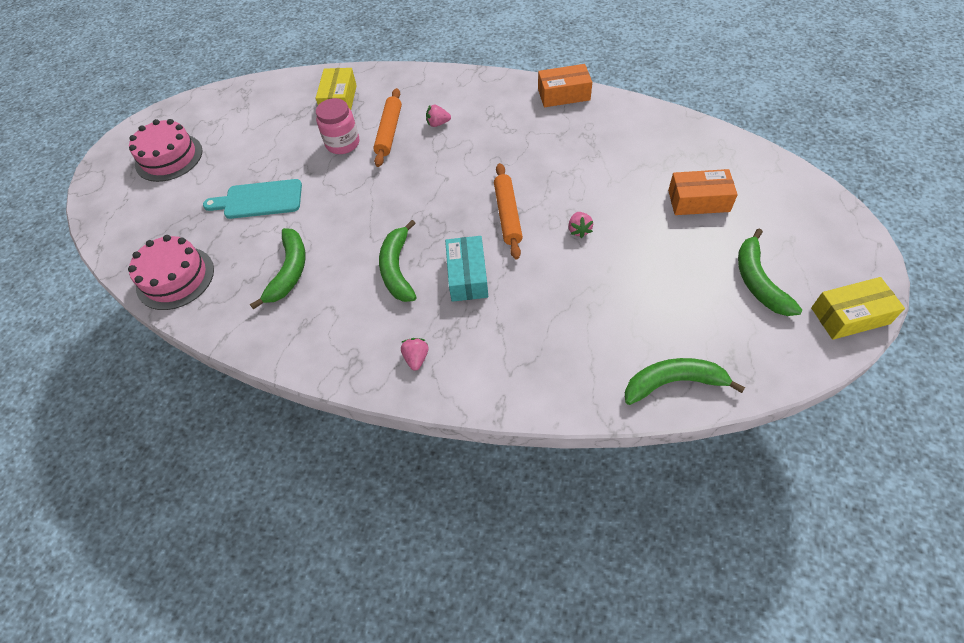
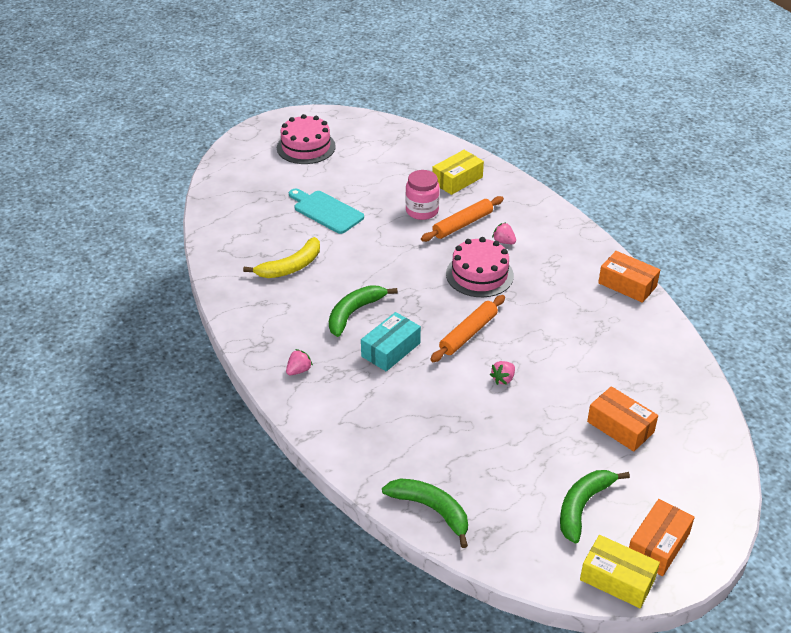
camera: 40 degrees right, 15 degrees down
(175, 278) = (226, 223): pink cake -> pink cake (479, 275)
(289, 271) = (291, 267): green banana -> yellow banana
(835, 267) = (658, 545): none -> orange box

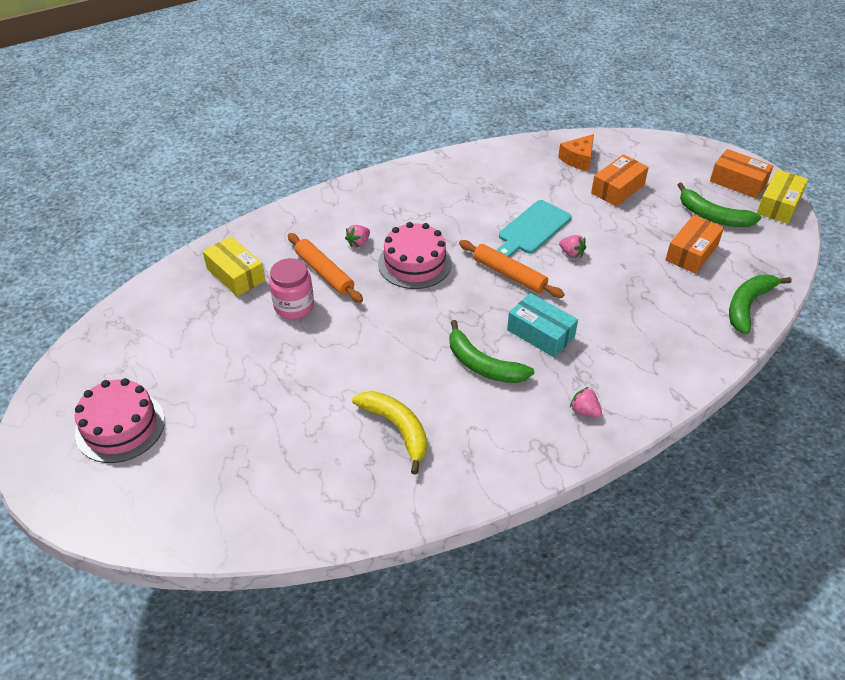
camera: 90 degrees left, 5 degrees up
(326, 211) = (281, 397): turquoise cutting board -> turquoise cutting board (532, 229)
(627, 284) = (430, 168): orange box -> orange box (691, 253)
(670, 398) = (578, 159): none -> orange cheese

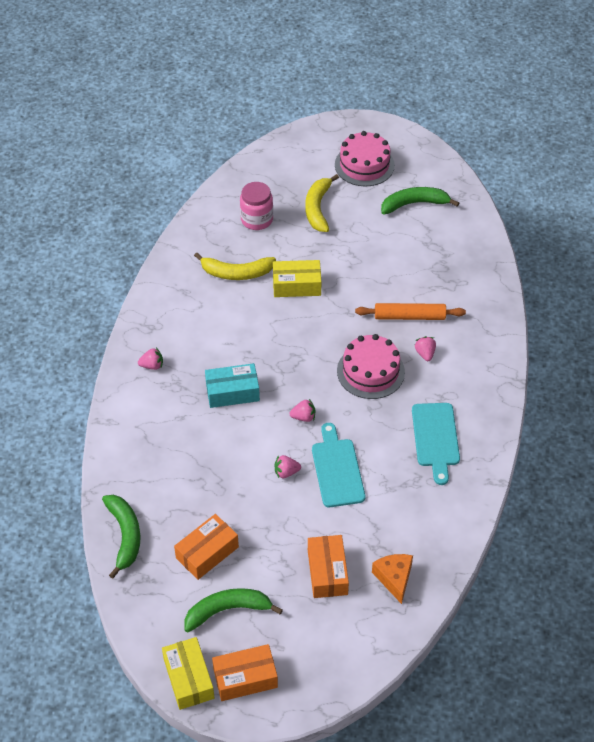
camera: 130 degrees right, 5 degrees up
(232, 423) = (318, 208): none -> yellow banana
(236, 275) = (454, 271): yellow box -> yellow box (296, 285)
(294, 306) = (391, 283): pink jar -> pink jar (257, 219)
(439, 196) = (435, 438): none -> turquoise cutting board
(483, 365) = (240, 343): green banana -> green banana (414, 204)
(509, 274) = (303, 417): orange rolling pin -> pink strawberry
(691, 253) = (207, 552): orange box -> orange box turned 60 degrees clockwise

